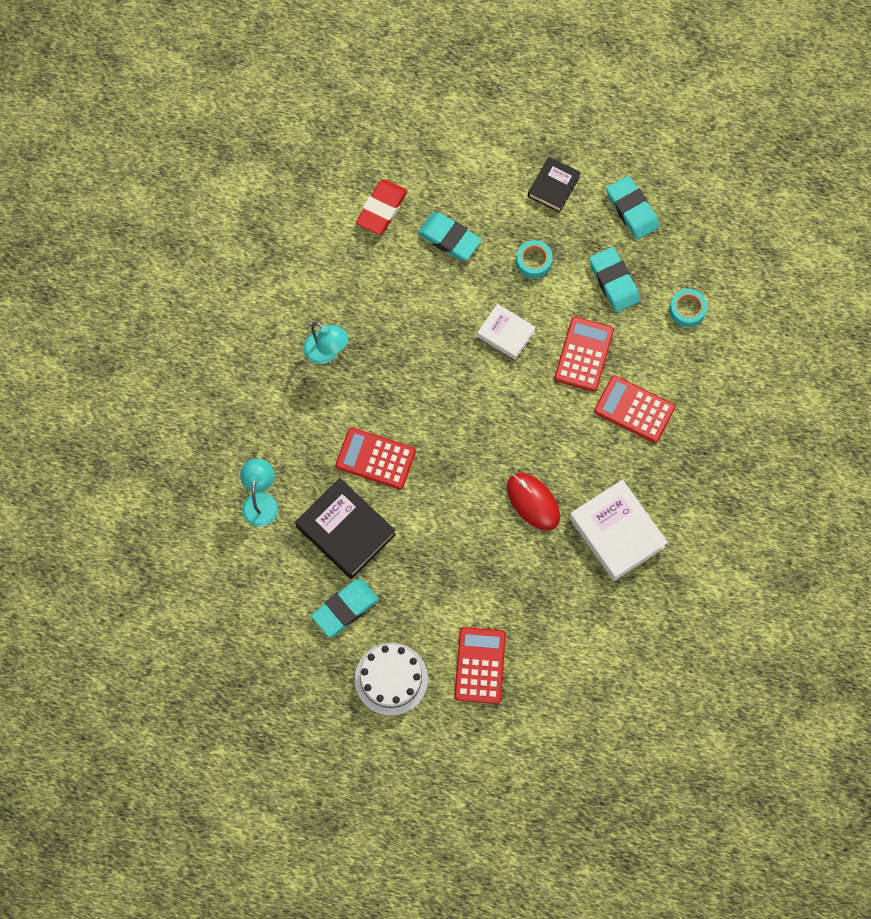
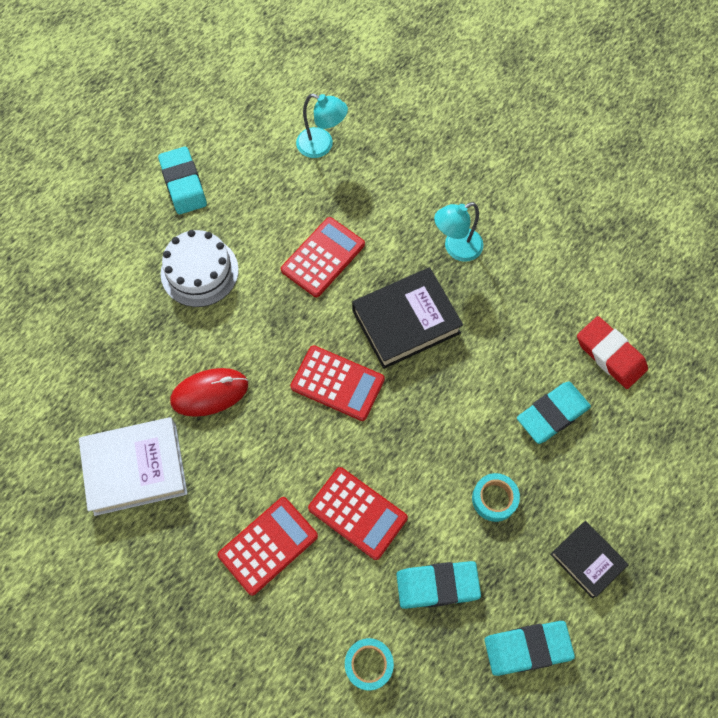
camera: 110 degrees right, 5 degrees down
(346, 531) = (260, 208): black book -> black book (406, 321)
(391, 679) = (97, 201): white cake -> white cake (199, 271)
(480, 665) = (67, 282): red calculator -> red calculator (337, 383)
(506, 333) = (414, 435): white book -> none

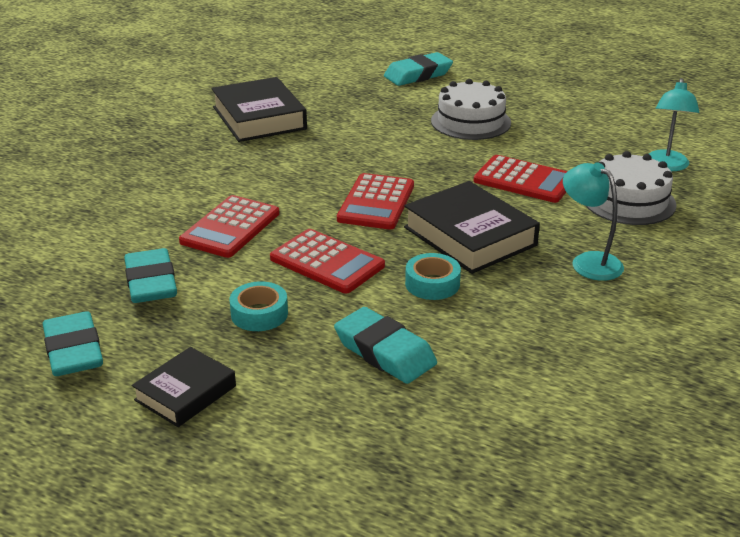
camera: 80 degrees right, 35 degrees down
(135, 469) = (259, 118): white book -> black book
(183, 184) = (564, 104): turquoise eraser -> turquoise eraser (418, 75)
(209, 393) = (343, 140): red mouse -> none
(268, 545) = (191, 184): red calculator -> red calculator (327, 262)
(368, 664) = (67, 248): turquoise tape -> turquoise tape (432, 284)
(373, 192) = (629, 201): none -> white cake
(610, 355) = (494, 399): red eraser -> none

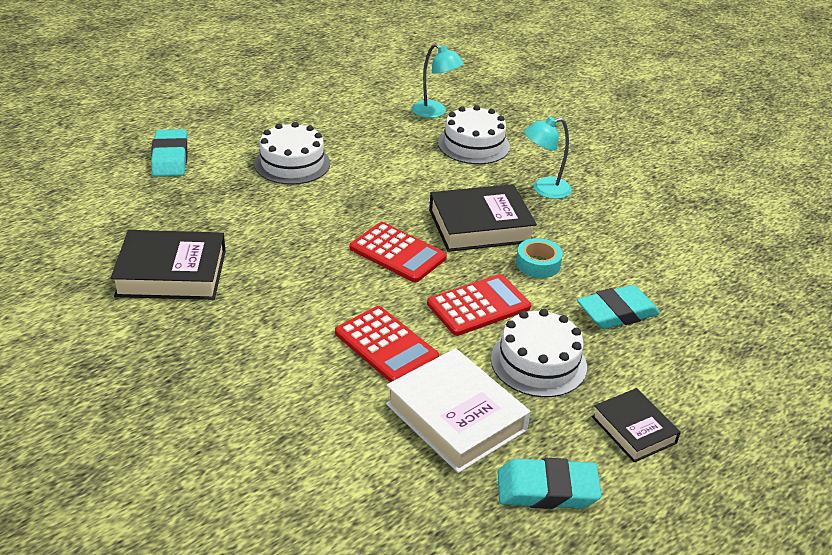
camera: 70 degrees left, 5 degrees up
(151, 283) = (456, 417): turquoise eraser -> white book
(259, 314) = (538, 362): turquoise tape -> white cake
(524, 180) = (412, 174): red calculator -> none

